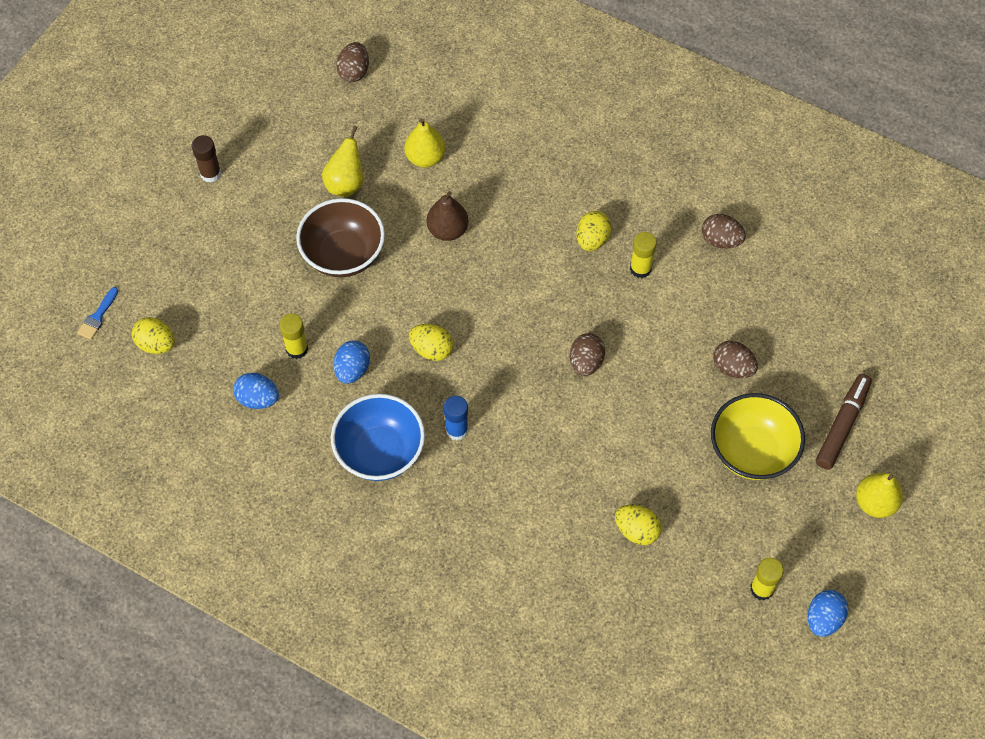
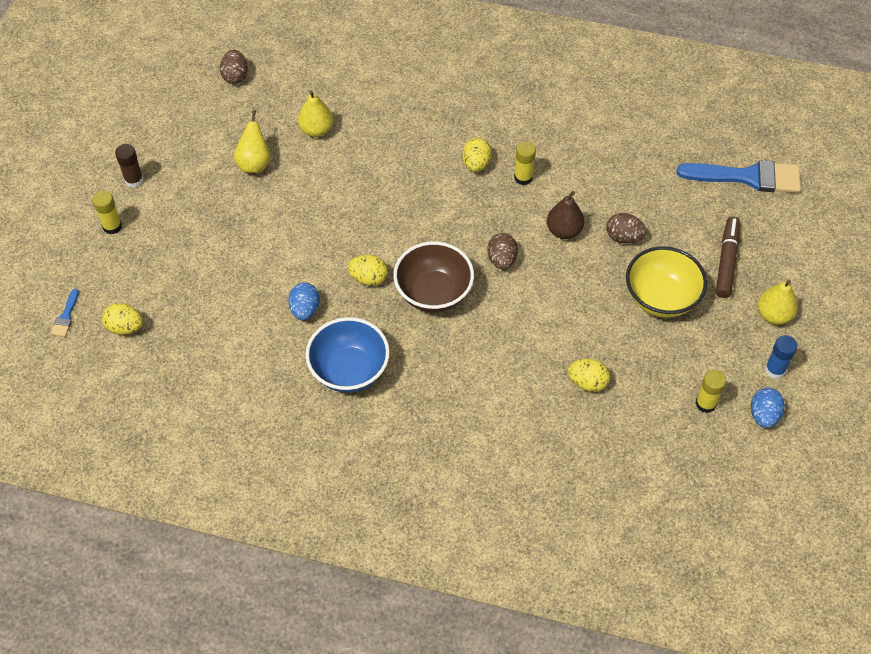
camera: 15 degrees left, 5 degrees down
(258, 399) = (229, 352): blue egg -> none
(297, 349) = (251, 304): yellow glue stick -> yellow glue stick (112, 226)
(343, 255) = (269, 220): brown bowl -> brown bowl (433, 293)
(447, 230) = (353, 182): brown pear -> brown pear (564, 230)
(456, 430) = (410, 337): blue glue stick -> blue glue stick (775, 369)
(721, 240) = (581, 142): brown egg -> none
(901, 327) = (747, 177): none -> blue brush

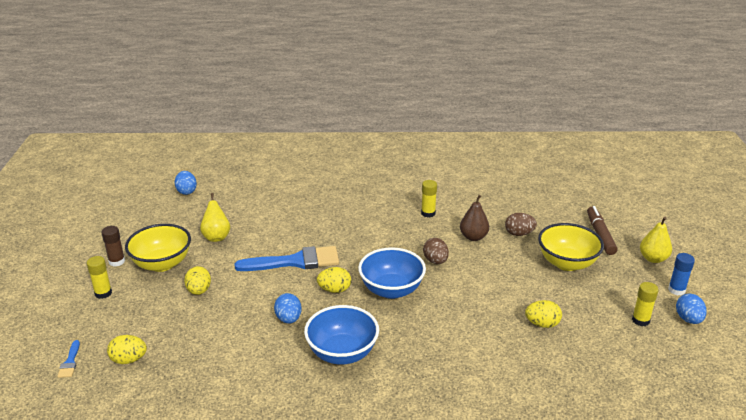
camera: 15 degrees left, 25 degrees down
(184, 195) = (162, 264): none -> yellow bowl
(235, 76) = (186, 191): brown egg -> blue egg
(316, 130) = (260, 211): yellow pear -> none
(433, 293) = (391, 290): brown bowl -> blue bowl
(476, 164) = (389, 211): yellow egg -> yellow egg (199, 291)
(747, 177) = (584, 189): blue brush -> blue brush (295, 262)

